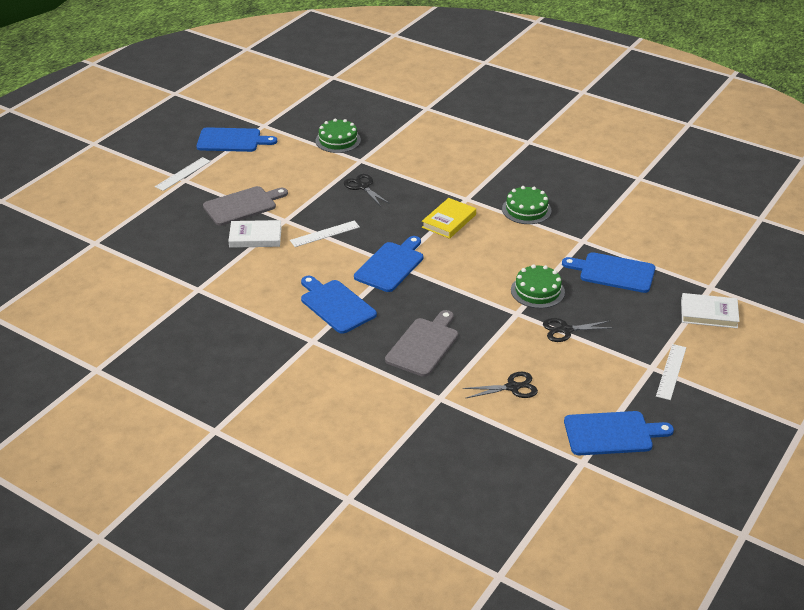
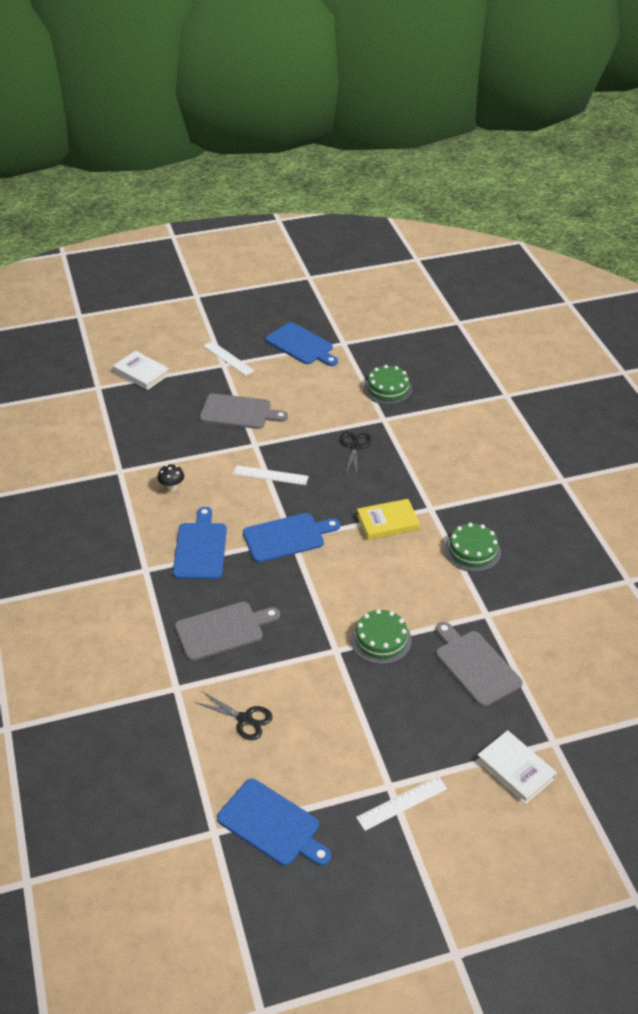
camera: 40 degrees right, 5 degrees up
(183, 174) = (228, 358): white ruler -> white ruler turned 60 degrees clockwise
(255, 237) = (214, 447): white book -> white book (141, 373)
(258, 278) = (172, 487): none -> black mushroom
(566, 330) = (358, 695): black scissors -> none
(613, 272) = (475, 665): blue cutting board -> grey cutting board

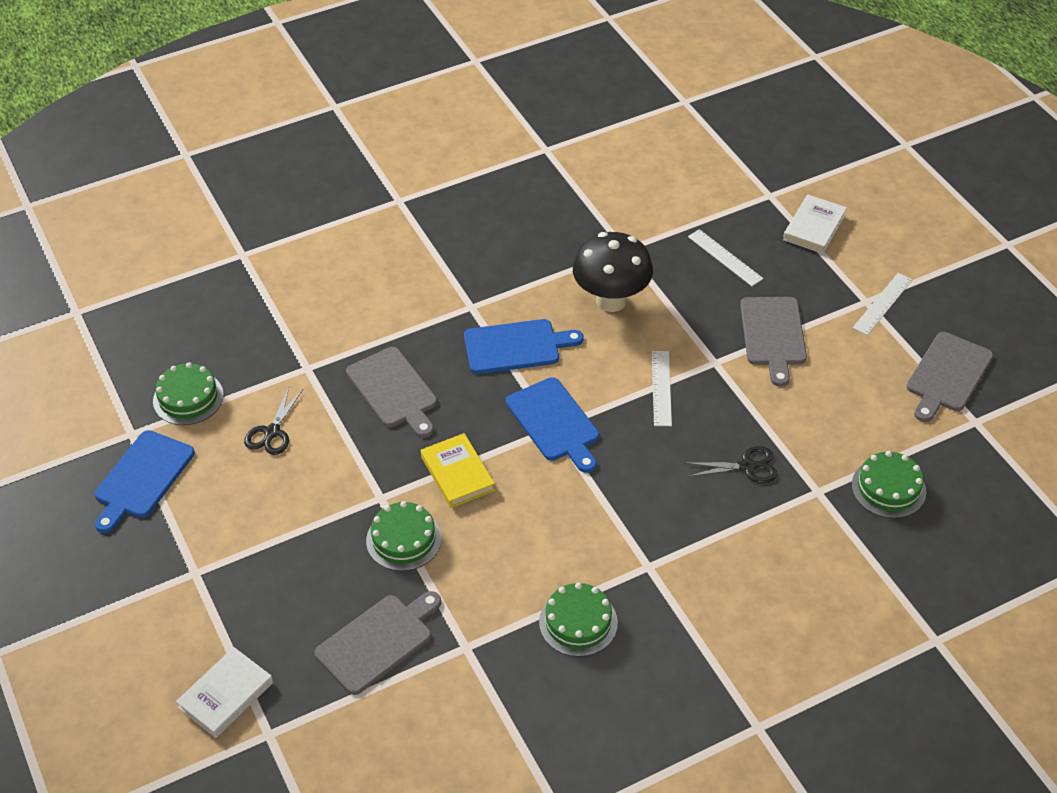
camera: 80 degrees right, 5 degrees up
(172, 487) = (611, 300): black mushroom -> black mushroom, size x2.40
(183, 783) = (188, 398): none -> green cake
(301, 345) = (947, 375): blue cutting board -> grey cutting board
(387, 522) = (608, 522): yellow book -> yellow book (457, 473)
(402, 803) = (173, 587): white ruler -> white ruler (725, 257)

